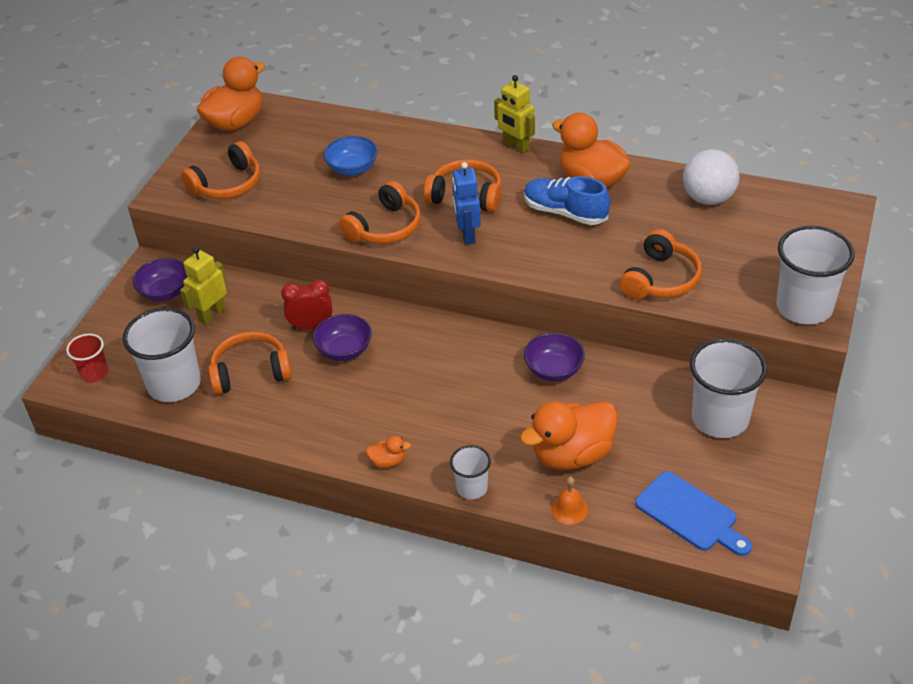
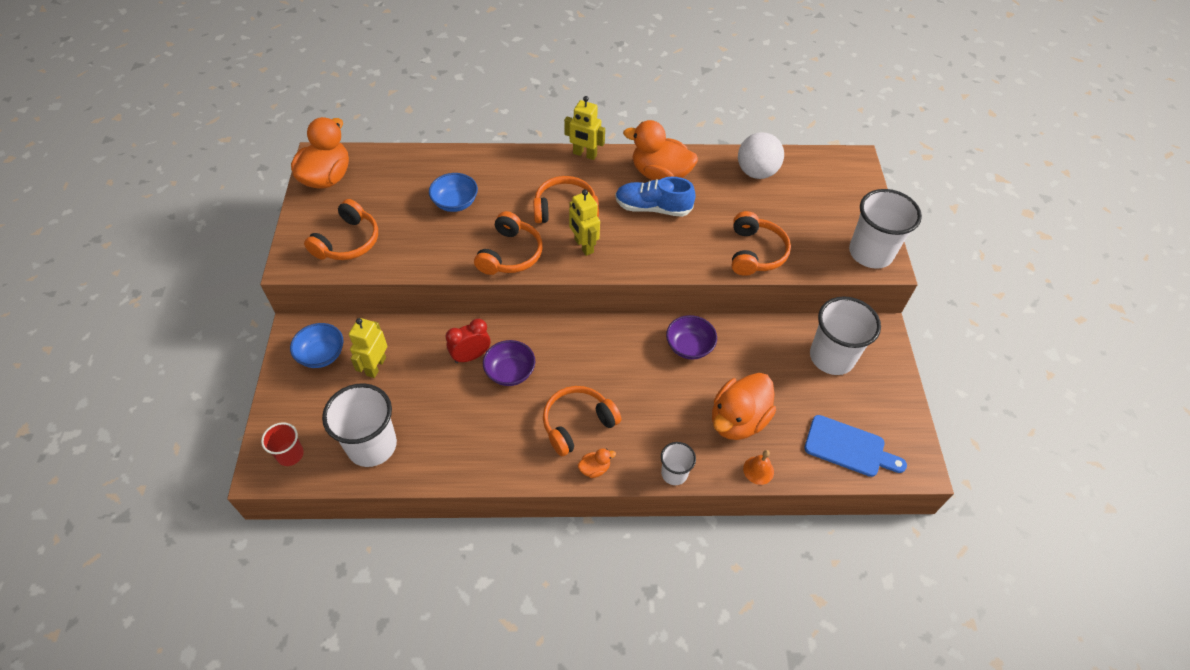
camera: 25 degrees left, 10 degrees up
(165, 292) = (321, 355): purple bowl -> blue bowl
(250, 372) = (437, 414): orange headphones -> orange headphones (577, 423)
(467, 235) = (583, 246): blue robot -> yellow robot

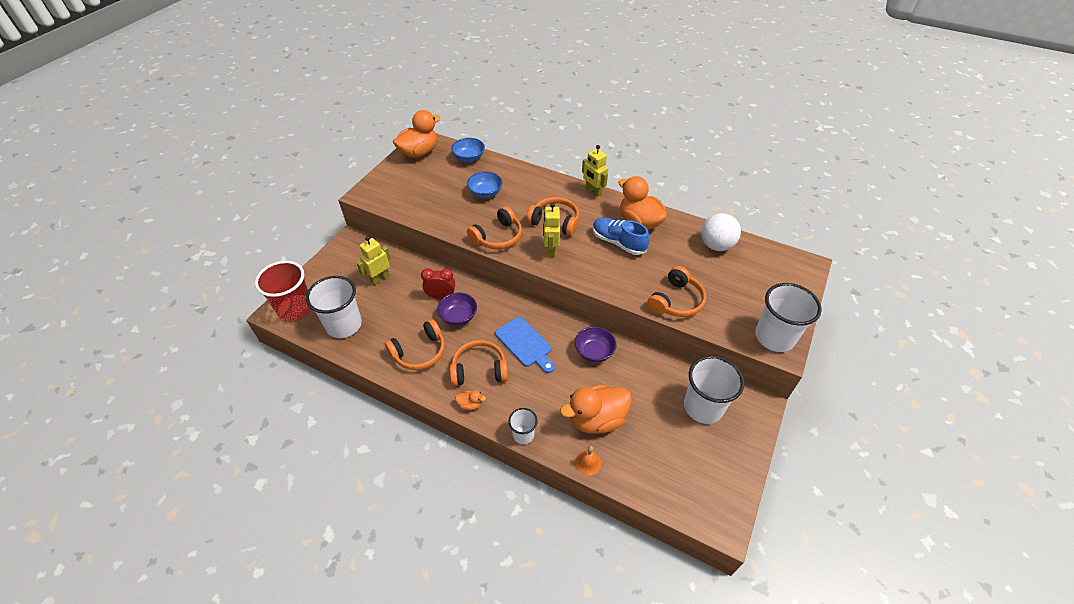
camera: 30 degrees right, 5 degrees down
(290, 454) = (296, 309): red cup -> red cup, size x1.88
(321, 355) = (354, 259): blue bowl -> blue bowl (469, 158)
(348, 242) = (404, 193): orange headphones -> orange headphones (419, 352)
(849, 448) = (672, 481): blue cutting board -> blue cutting board (525, 344)

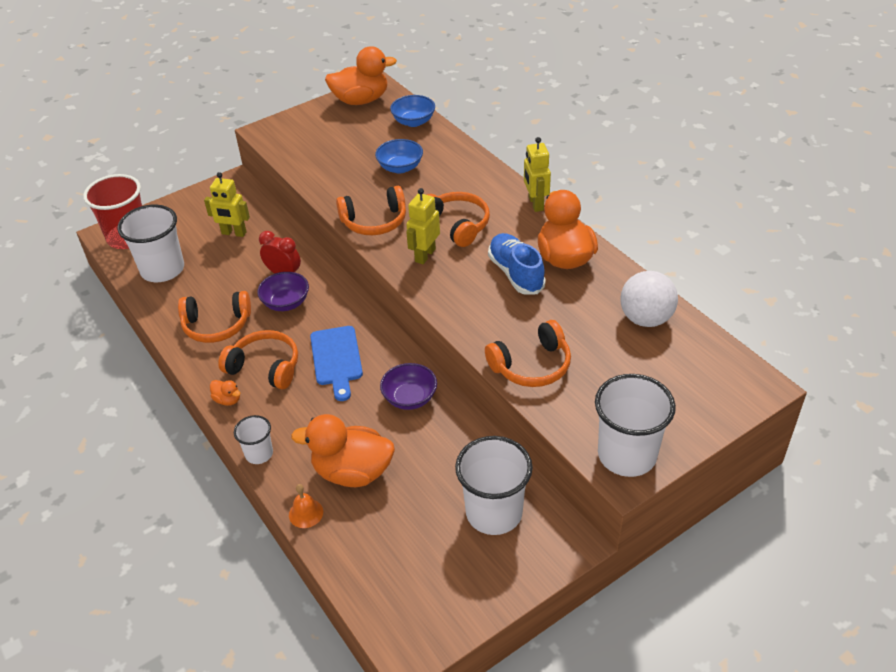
camera: 30 degrees right, 5 degrees down
(380, 278) = (234, 233): yellow robot -> yellow robot turned 150 degrees counterclockwise

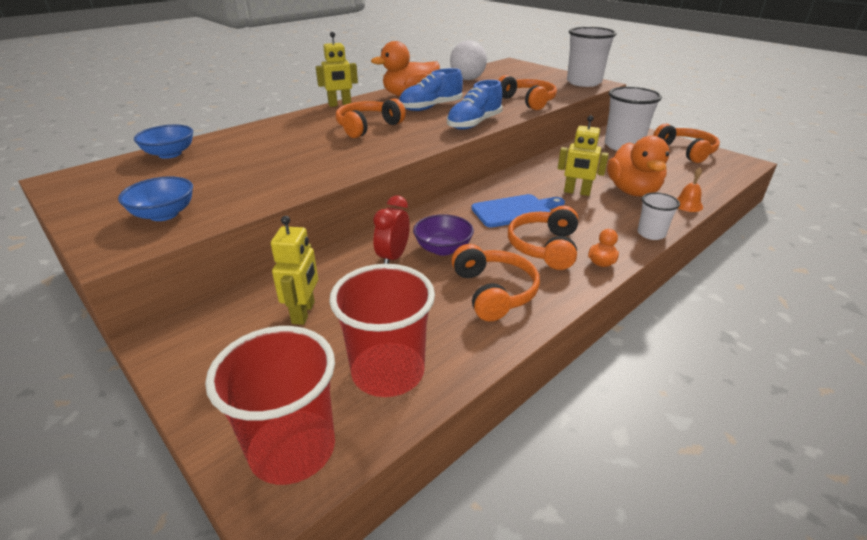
camera: 100 degrees left, 10 degrees down
(162, 269) = (388, 372): white cup -> red cup
(361, 100) = (87, 186): orange duck -> none
(374, 221) = (360, 158): orange headphones -> orange headphones (685, 151)
(400, 167) = (263, 154): blue bowl -> blue bowl (164, 214)
(410, 398) = (543, 176): purple bowl -> none
(425, 255) = (412, 135): yellow robot -> yellow robot (577, 192)
(451, 304) = (474, 124): none -> blue shoe

